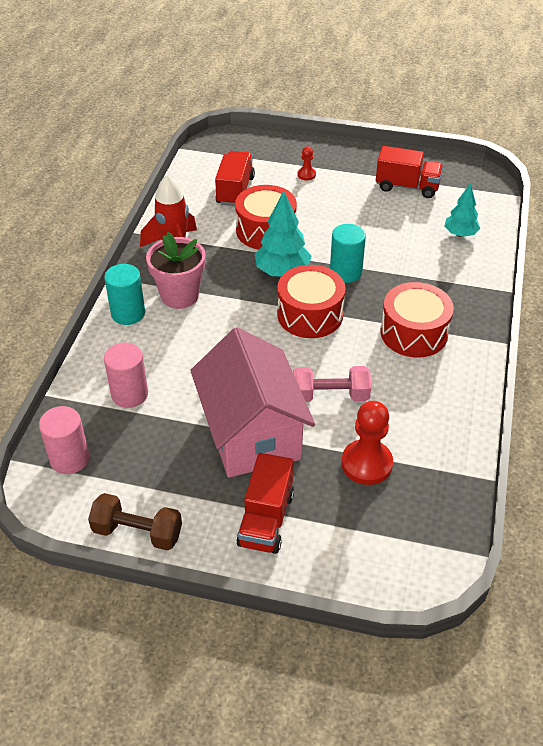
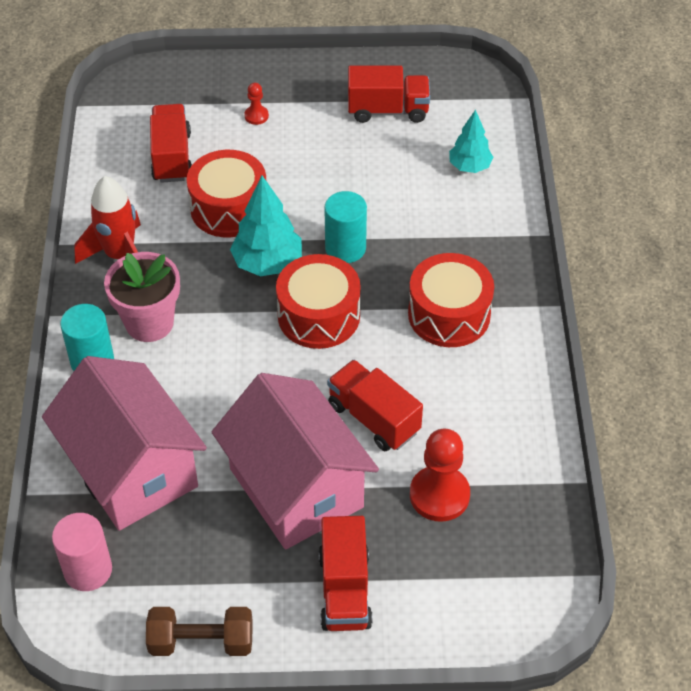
camera: 15 degrees left, 5 degrees up
(129, 394) = (132, 470): pink cylinder -> pink house
(330, 395) = (373, 418): pink dumbbell -> red truck

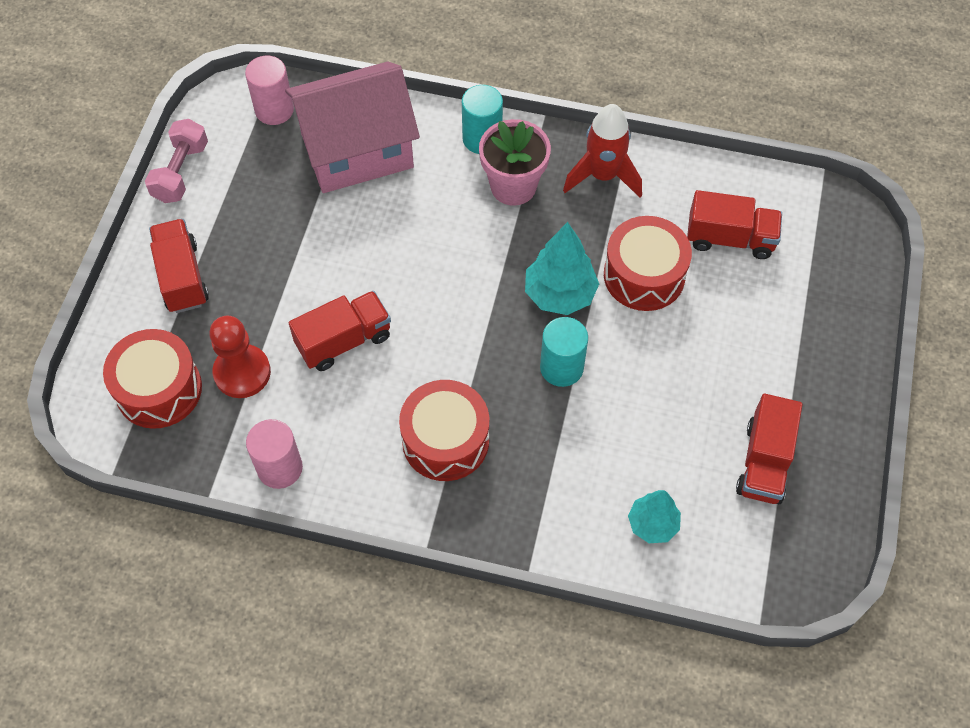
camera: 105 degrees right, 10 degrees up
(201, 642) = (181, 172): brown dumbbell -> pink dumbbell
(256, 116) = (778, 326): red pawn -> none
(296, 488) = (293, 263): pink house -> none
(318, 315) = (480, 323): red drum -> red drum (159, 389)
(344, 590) = (182, 277): red truck -> red truck turned 60 degrees clockwise
(527, 432) = (280, 468): none -> pink cylinder

